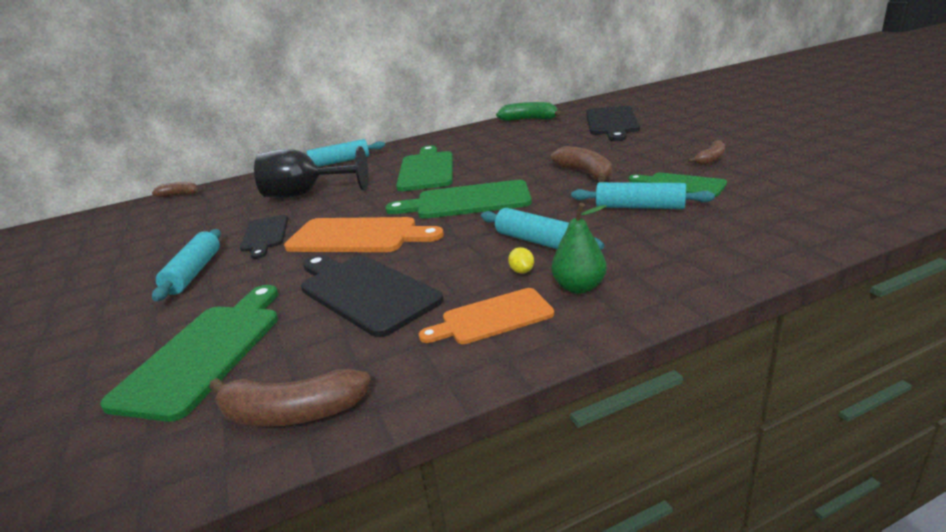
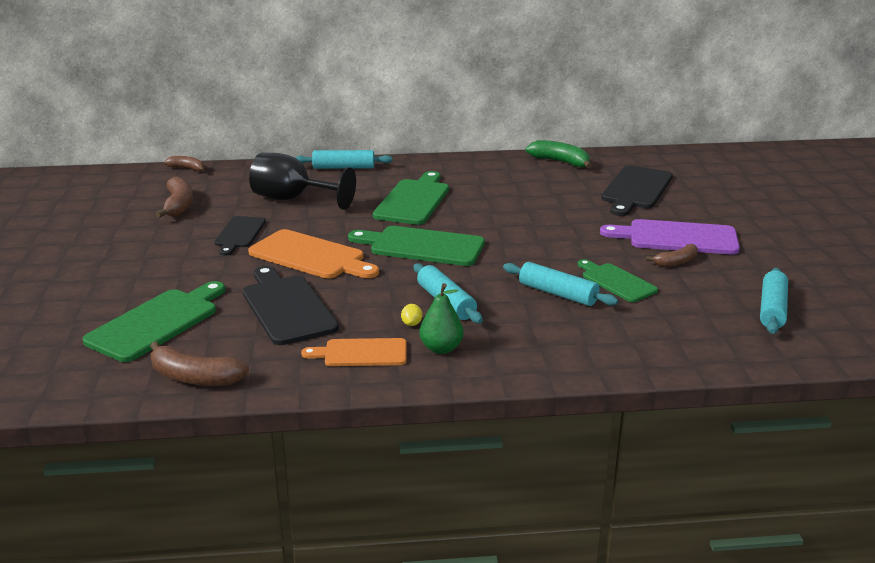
camera: 15 degrees right, 0 degrees up
(194, 272) = (172, 255): turquoise rolling pin -> turquoise rolling pin (772, 309)
(585, 173) = (548, 245): brown banana -> brown banana (178, 205)
(688, 144) = (677, 238): none -> purple cutting board

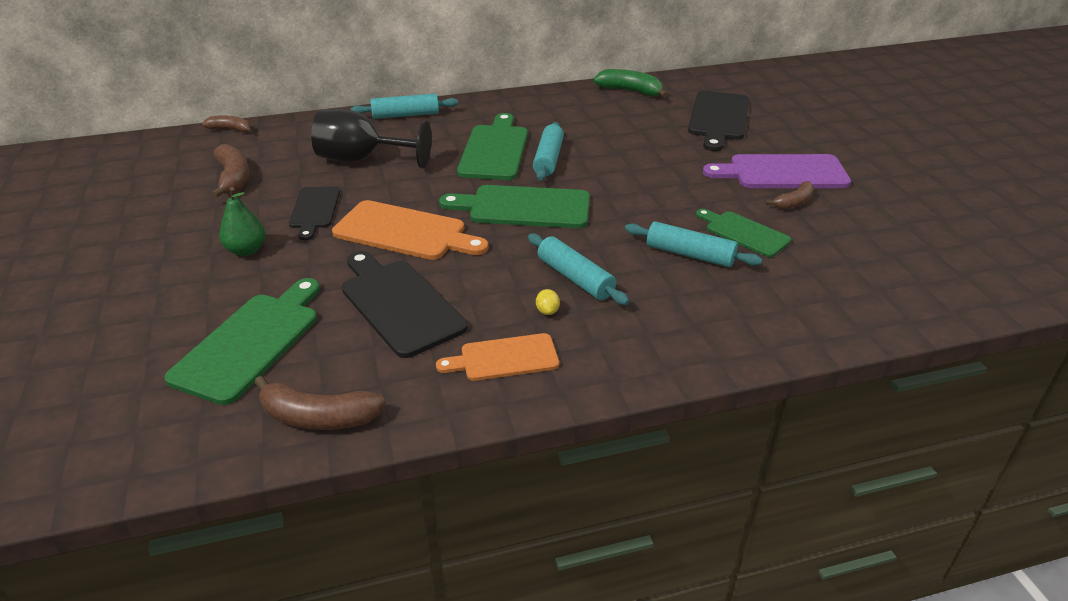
camera: 10 degrees left, 10 degrees up
(441, 348) = (592, 341): green pear -> green pear (246, 250)
(772, 309) = (913, 251): turquoise rolling pin -> turquoise rolling pin (548, 159)

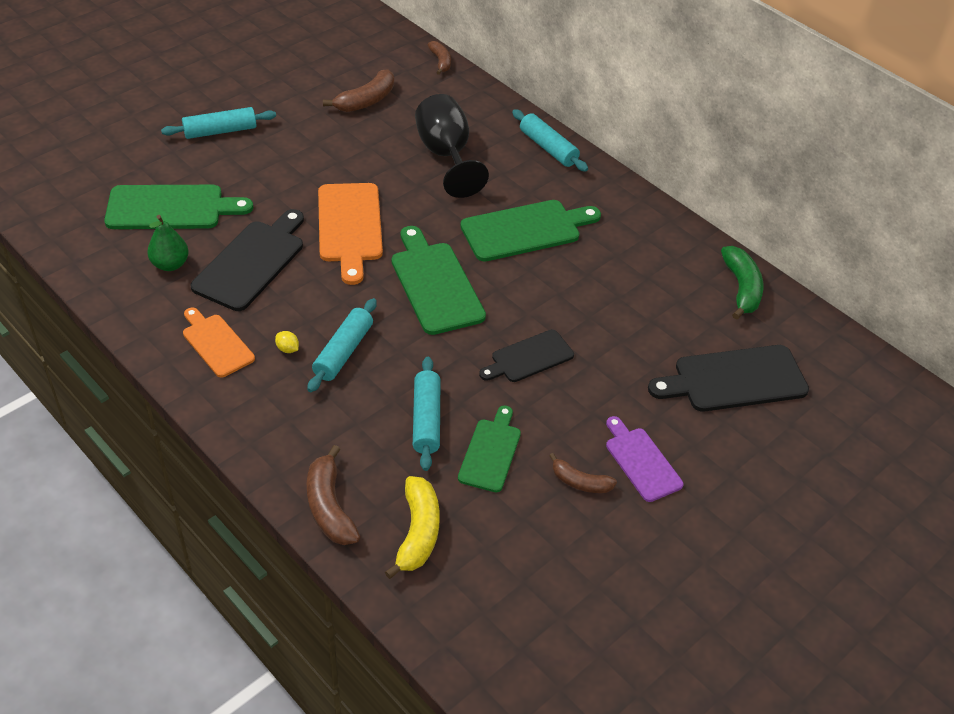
camera: 60 degrees right, 10 degrees up
(246, 250) = (274, 155): green pear -> green pear (170, 264)
(315, 210) = (350, 164): black cutting board -> black cutting board (529, 358)
(318, 417) = (112, 273): brown banana -> brown banana (329, 507)
(547, 311) = (287, 349): yellow lemon -> yellow lemon turned 75 degrees clockwise
(548, 159) = (535, 272): turquoise rolling pin -> turquoise rolling pin (220, 131)
(782, 173) = (641, 461): purple cutting board -> purple cutting board, size x0.63
(823, 293) = (418, 532): none -> yellow banana

